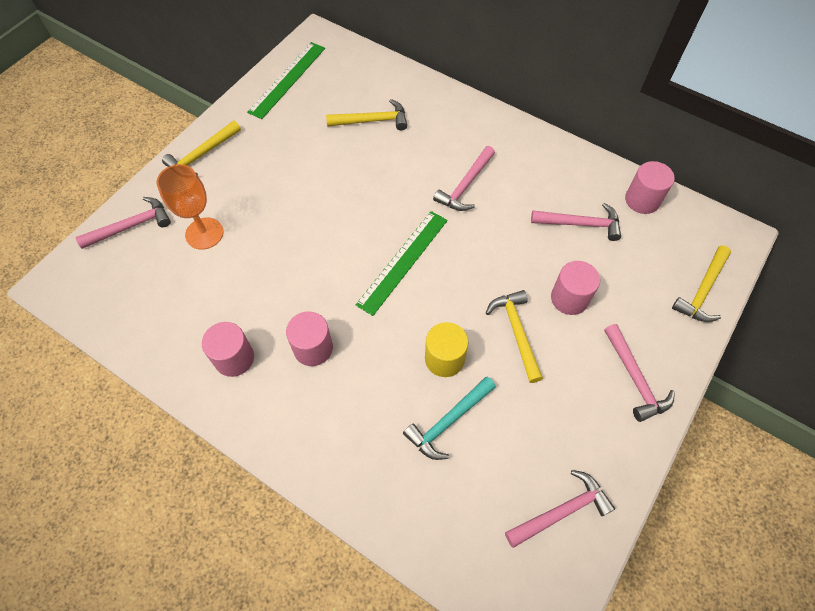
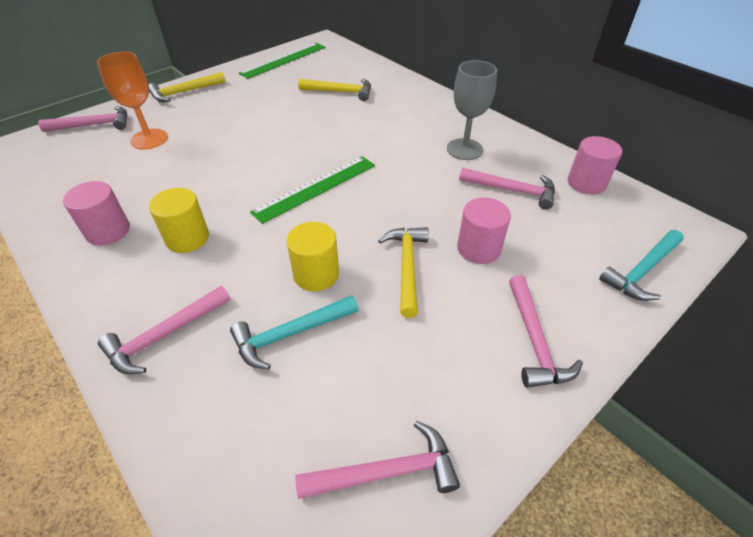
camera: 15 degrees right, 15 degrees down
(313, 348) = (187, 238): pink cylinder -> yellow cylinder
(465, 185) = (404, 144): pink hammer -> pink hammer (164, 335)
(524, 180) = (464, 149): none -> grey goblet
(702, 290) = (642, 271): yellow hammer -> turquoise hammer

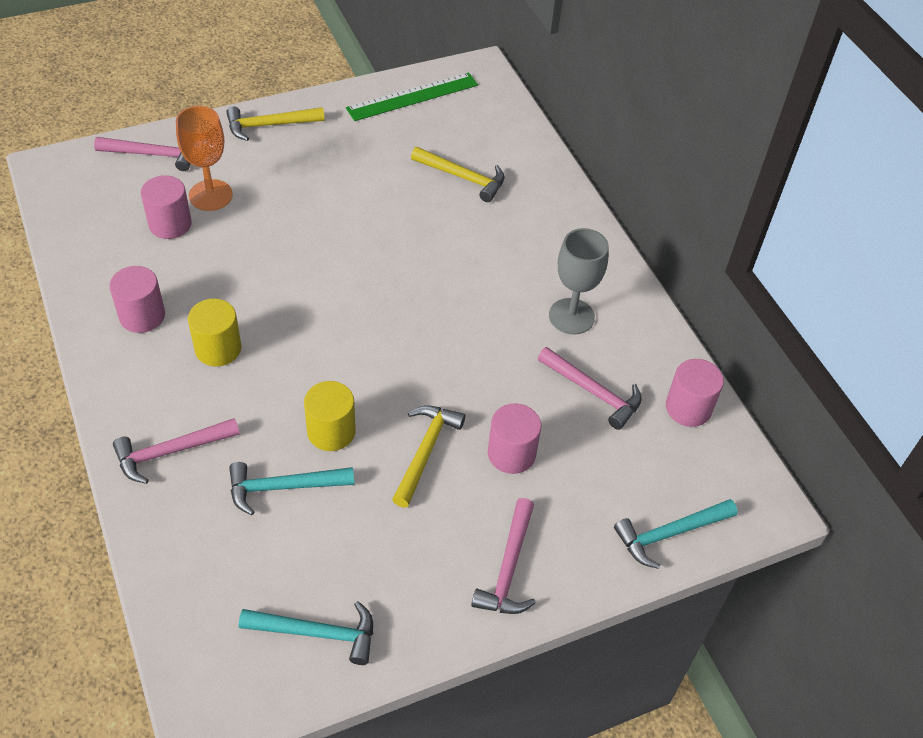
camera: 15 degrees right, 5 degrees up
(119, 163) = (170, 224): none -> pink cylinder
(315, 188) = (372, 322): green ruler -> none
(387, 472) = (317, 633): pink hammer -> turquoise hammer

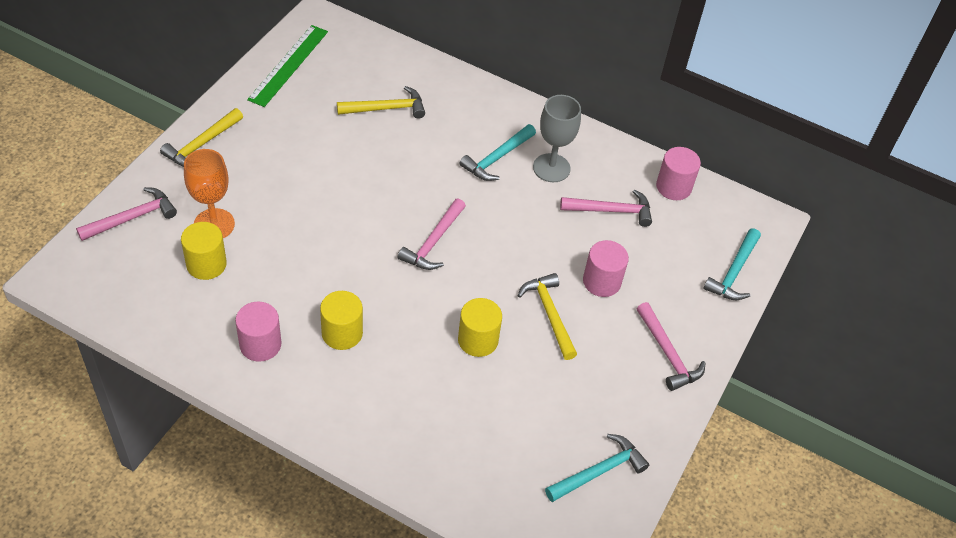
camera: 40 degrees left, 0 degrees up
(170, 224) = (206, 264): pink cylinder -> yellow cylinder
(171, 452) = (385, 424): pink hammer -> pink hammer (433, 242)
(283, 487) = (485, 397): turquoise hammer -> turquoise hammer (497, 158)

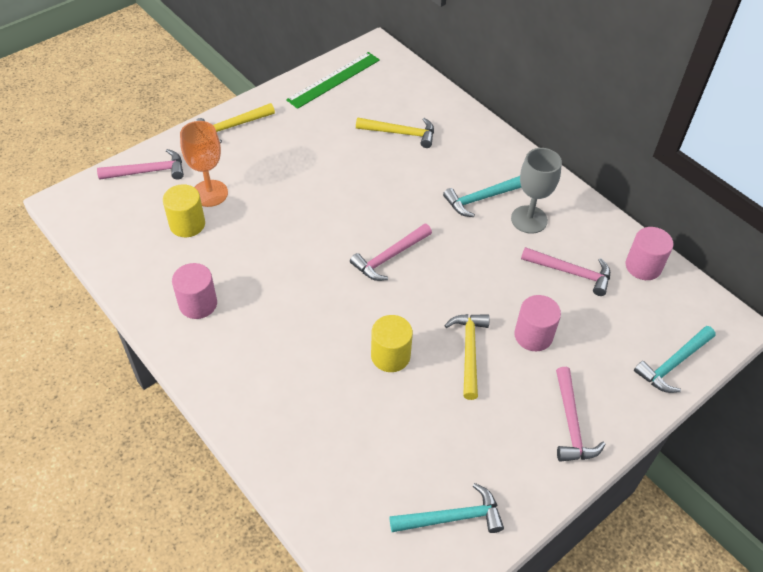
camera: 25 degrees right, 0 degrees up
(342, 333) = (271, 314): yellow cylinder -> none

